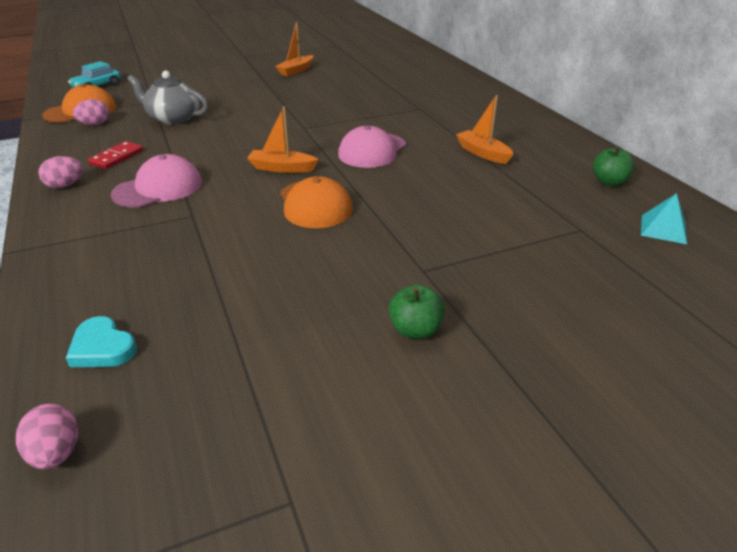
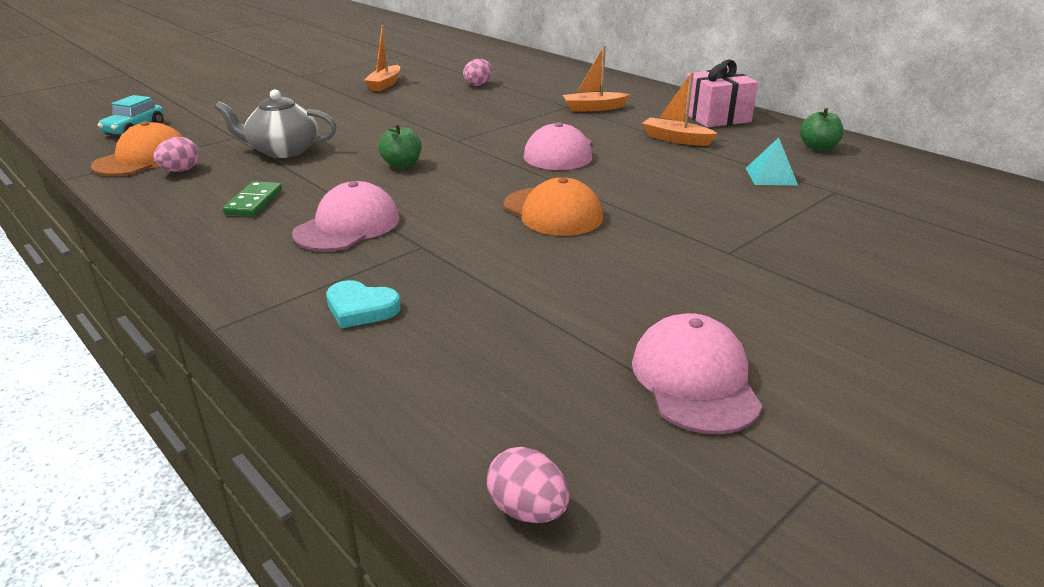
camera: 20 degrees left, 5 degrees down
(65, 185) = (217, 242): pink egg -> pink egg (478, 84)
(102, 348) = (463, 396): turquoise heart -> turquoise heart (361, 308)
(117, 157) = (254, 202): red domino -> green domino
(279, 380) = (695, 380): none -> pink cap
(282, 168) = (476, 183): orange boat -> orange boat (593, 108)
(415, 330) = (777, 305): green apple -> green apple (402, 165)
(540, 137) = (716, 117): none -> pink gift
(663, 229) = (903, 179): turquoise pyramid -> turquoise pyramid (771, 176)

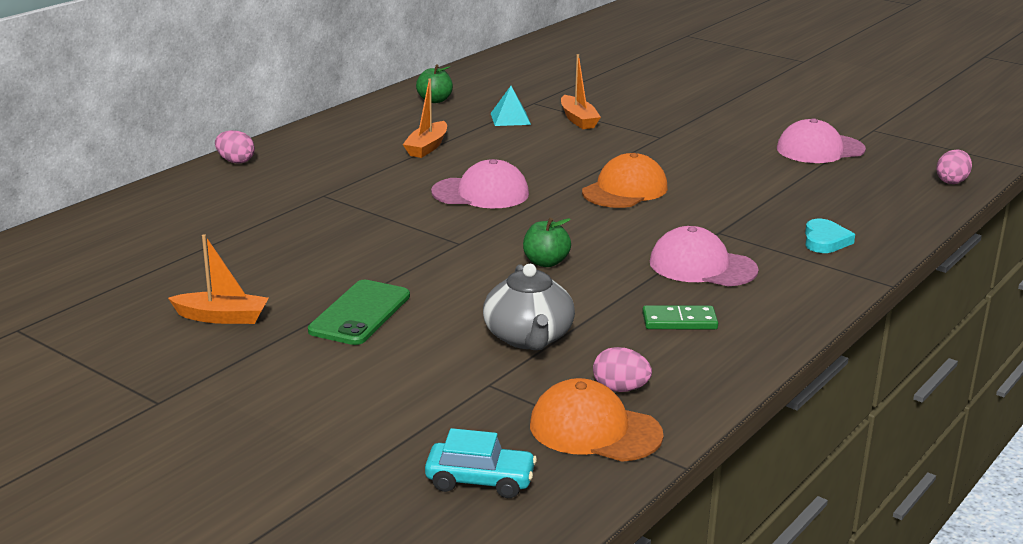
camera: 100 degrees left, 5 degrees down
(362, 111) = (360, 313): none -> green phone
(478, 84) = (225, 251): pink egg -> pink egg (235, 161)
(593, 108) = (329, 182): orange boat -> orange boat (578, 119)
(716, 117) = (354, 130): pink gift -> none

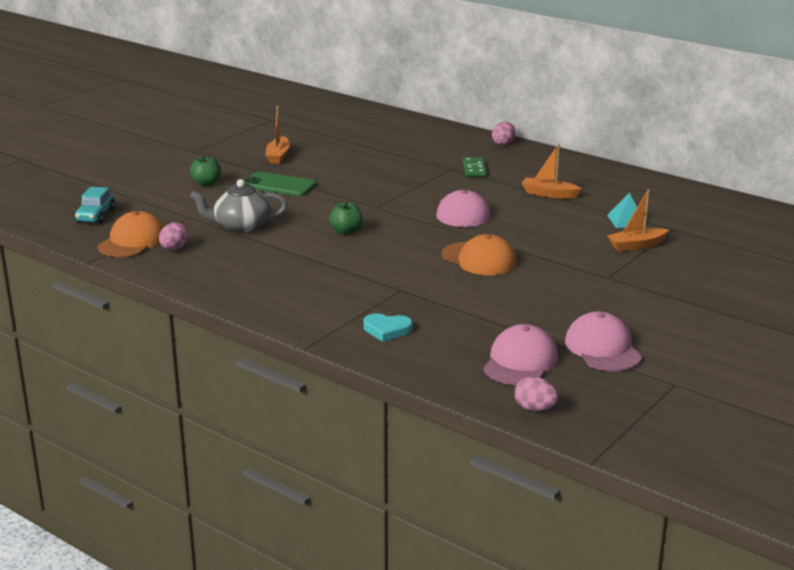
camera: 90 degrees right, 0 degrees up
(434, 100) = (658, 194): green apple -> green apple (206, 183)
(679, 321) = (256, 269): green domino -> green domino (474, 169)
(702, 266) = (339, 280): pink cap -> pink cap (520, 362)

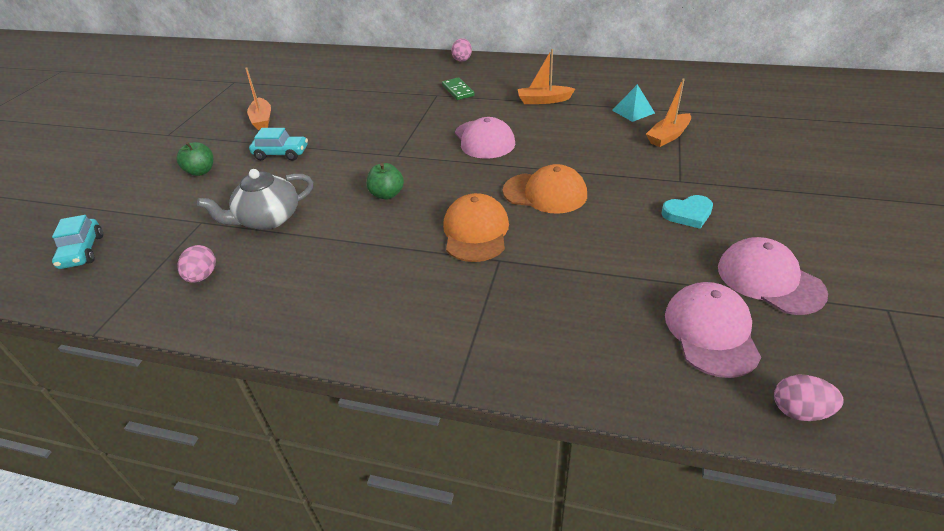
camera: 20 degrees left, 15 degrees up
(132, 241) = (144, 279): orange cap -> orange cap (476, 232)
(279, 185) = (281, 154): green phone -> turquoise car
(387, 330) = (529, 330): turquoise heart -> turquoise heart (688, 214)

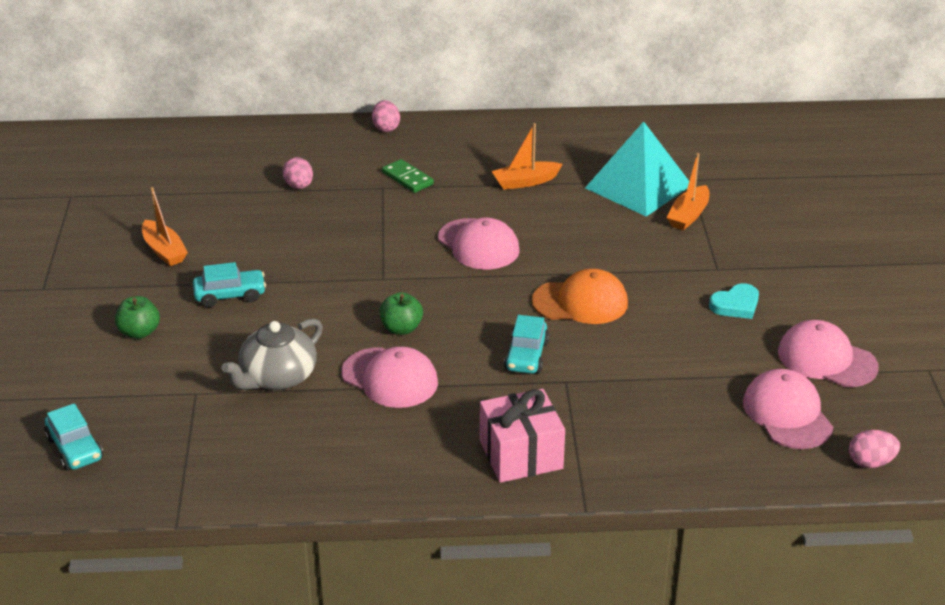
camera: 20 degrees left, 5 degrees down
(202, 276) = (250, 450): pink egg -> pink egg (299, 186)
(352, 233) = (390, 378): none -> pink cap
(421, 325) = (521, 455): none -> pink gift
(476, 232) = (526, 356): orange cap -> turquoise car
(633, 111) = (638, 186): turquoise pyramid -> turquoise pyramid, size x2.10

